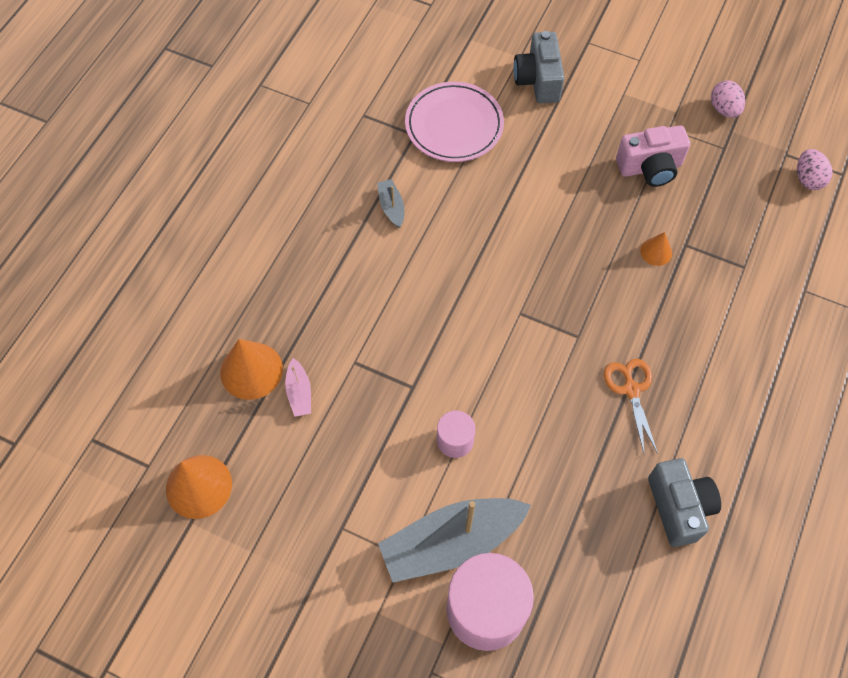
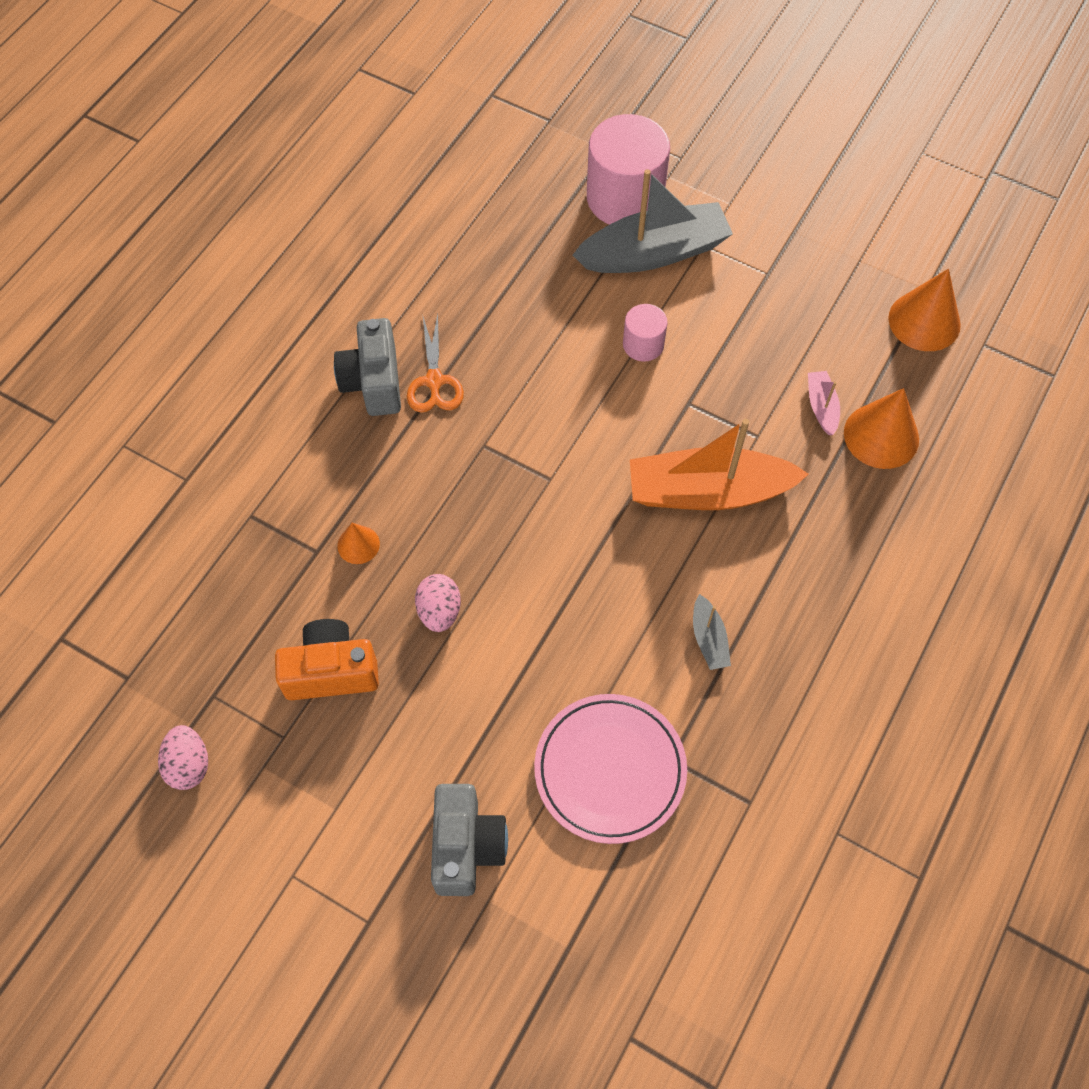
camera: 175 degrees left, 0 degrees up
(394, 312) = (708, 492): none -> orange boat
(650, 168) = (331, 671): pink camera -> orange camera
(679, 507) = (413, 266): grey camera -> grey camera (373, 382)
(808, 179) = (113, 635): pink egg -> pink egg (439, 611)

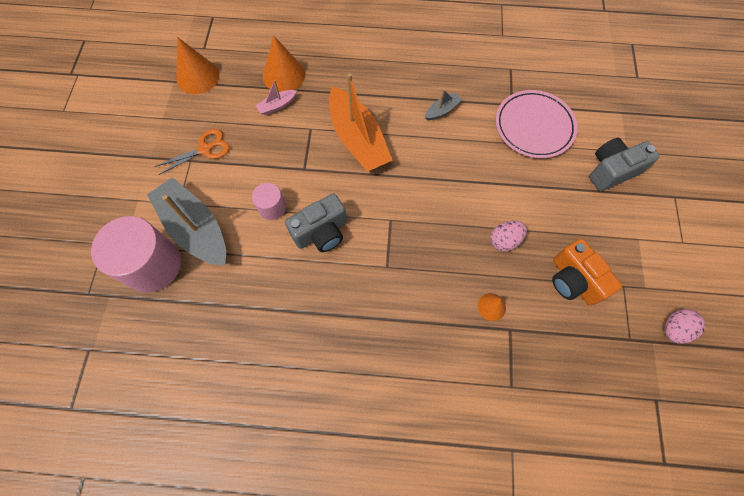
camera: 115 degrees left, 5 degrees up
(373, 382) = (374, 360): grey camera -> grey camera (321, 232)
(434, 381) = (355, 319): orange scissors -> orange scissors (205, 149)

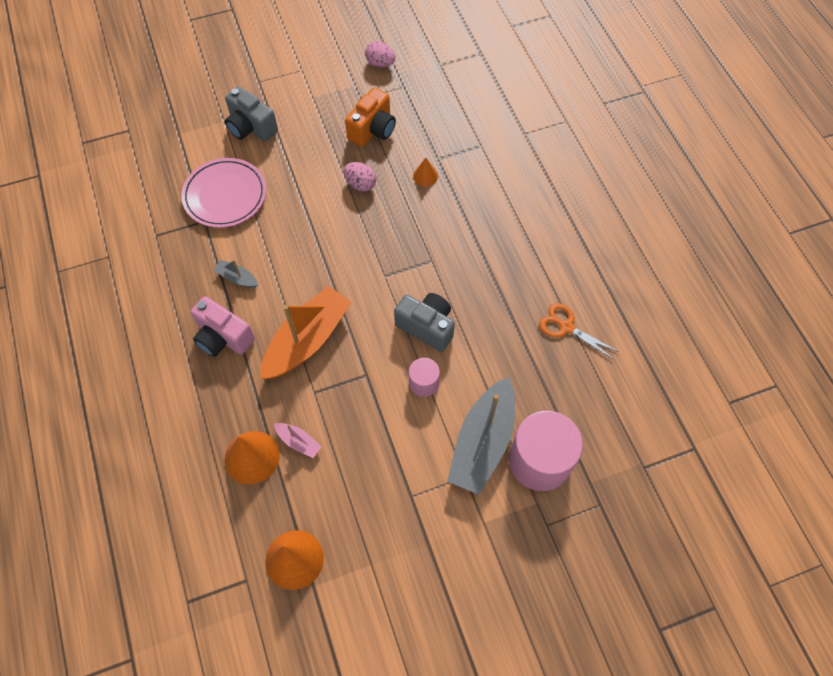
camera: 115 degrees left, 5 degrees down
(205, 149) = (390, 488): orange scissors -> orange scissors (566, 327)
(390, 86) = (223, 337): none -> pink camera

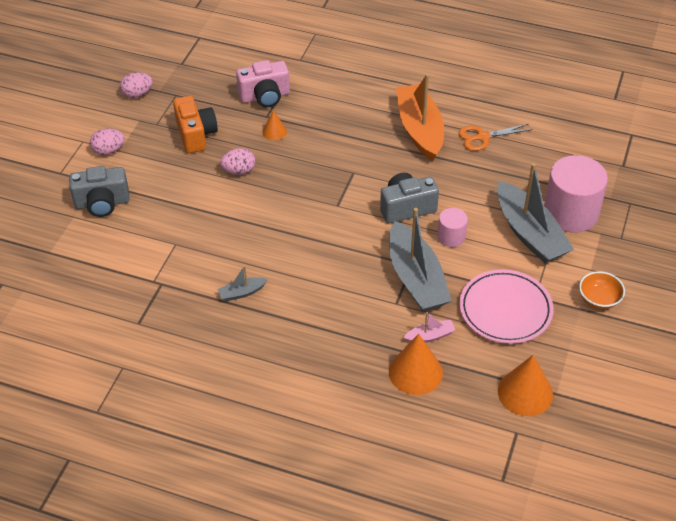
camera: 50 degrees left, 15 degrees down
(223, 337) = (289, 332): pink camera -> pink camera (265, 96)
(225, 195) = (151, 257): pink plate -> pink plate (505, 310)
(306, 91) = (109, 151): none -> pink egg
(307, 340) = (346, 281): orange boat -> orange boat (419, 129)
(353, 388) = (416, 278): none -> grey boat
(453, 553) = (599, 299): none -> orange bowl

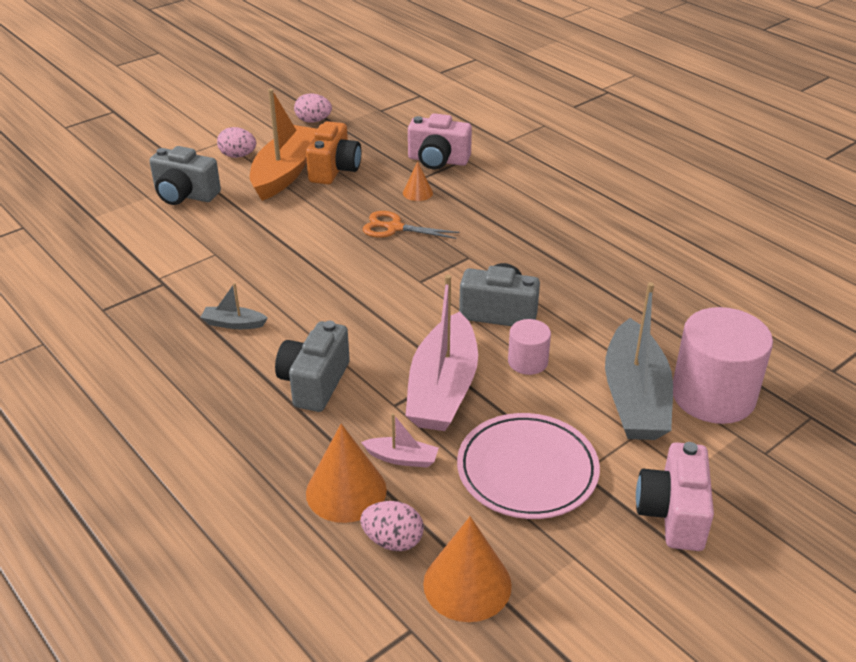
camera: 30 degrees right, 10 degrees down
(239, 171) = (346, 214): pink egg -> pink egg (393, 541)
(334, 311) = (314, 383): none -> grey camera
(416, 278) = (443, 388): grey boat -> pink boat
(419, 129) = (585, 243): orange boat -> orange boat (285, 172)
(483, 137) = (658, 276): orange scissors -> orange scissors (394, 228)
(599, 299) = (673, 514): orange bowl -> pink camera

